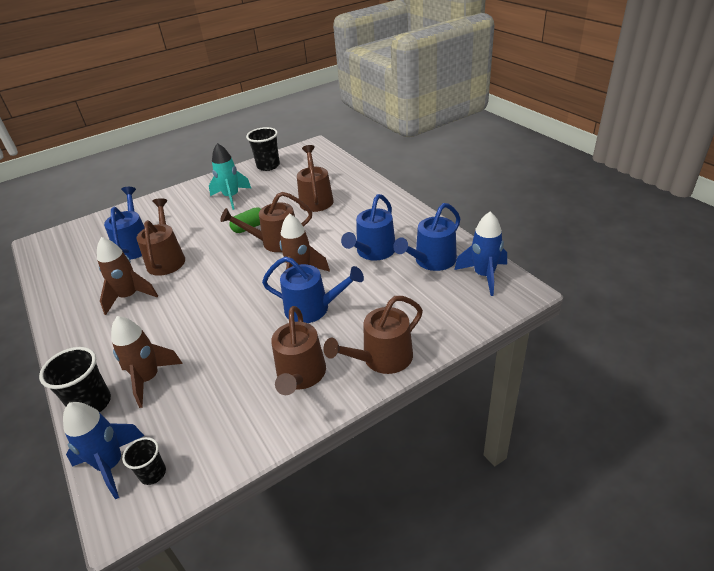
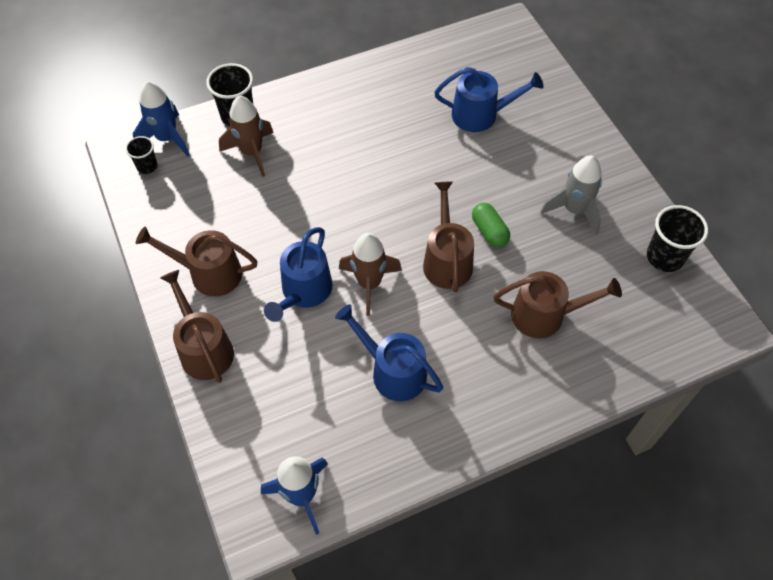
camera: 95 degrees right, 20 degrees up
(129, 297) = (380, 122): brown rocket -> none
(166, 259) = (441, 148): brown watering can -> none
(231, 197) = (574, 210): turquoise rocket -> grey rocket
(432, 261) = (352, 439): blue watering can -> none

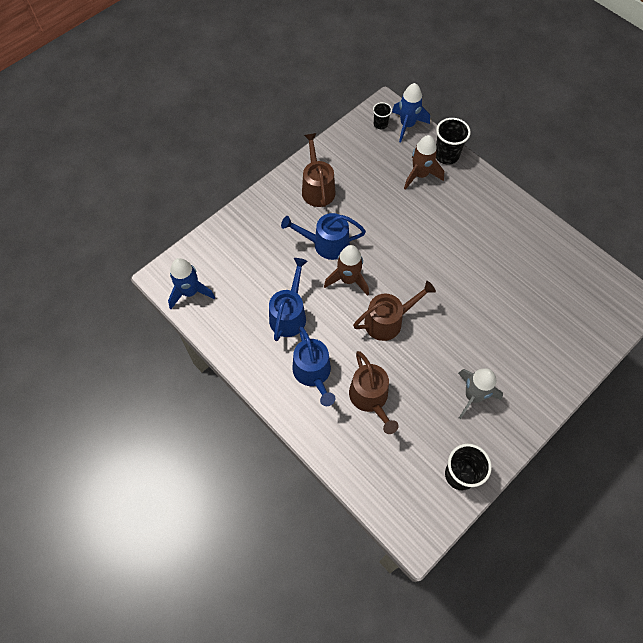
camera: 70 degrees right, 5 degrees up
(204, 349) = (265, 206): brown watering can -> none
(480, 115) = (531, 305): blue watering can -> blue watering can (313, 373)
(489, 231) = (425, 342): green capsule -> none

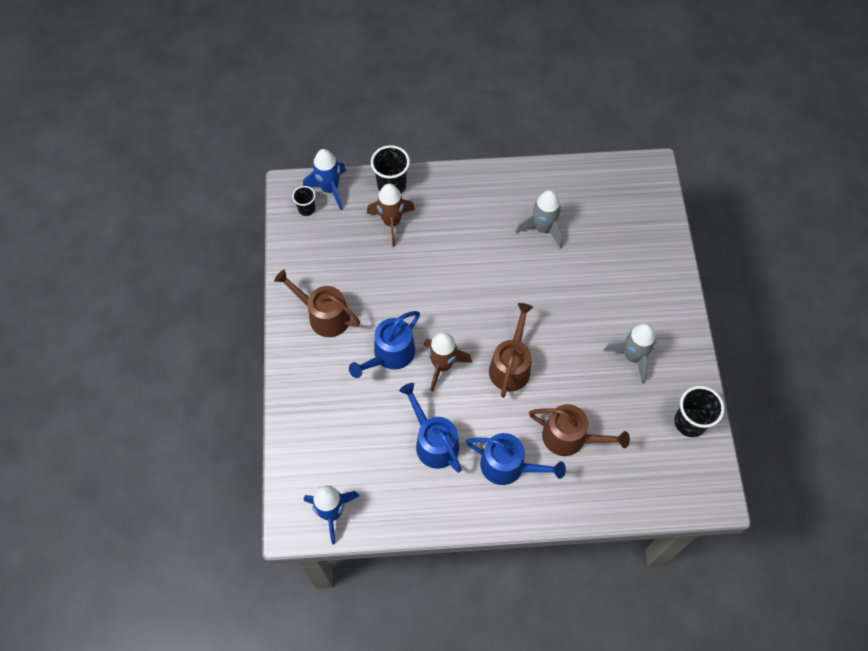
camera: 50 degrees left, 0 degrees up
(511, 265) = (542, 229): none -> grey rocket

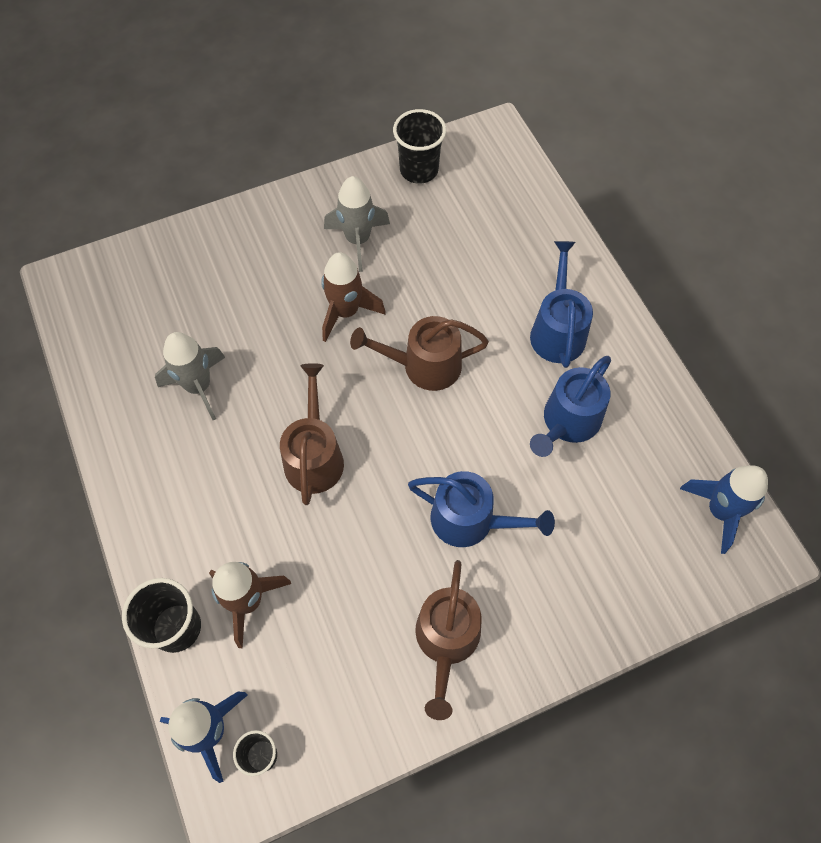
camera: 110 degrees left, 0 degrees up
(442, 365) = (457, 447): brown rocket -> brown rocket (346, 312)
(569, 437) = (491, 278): brown watering can -> brown watering can (314, 456)

